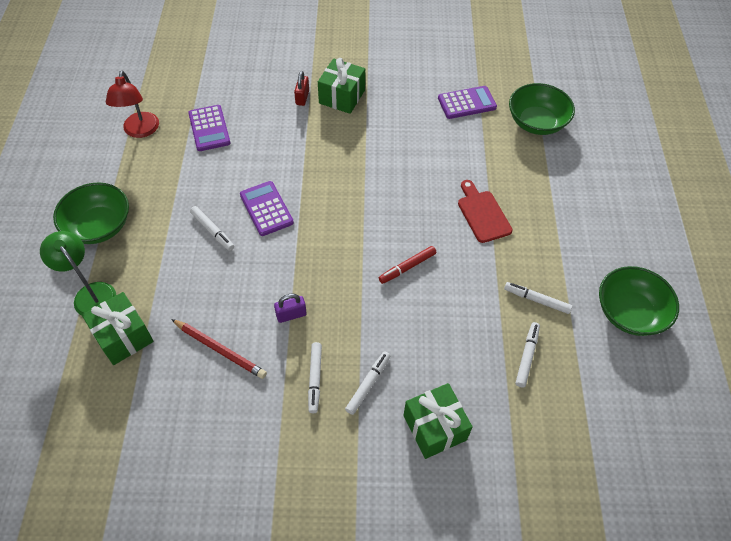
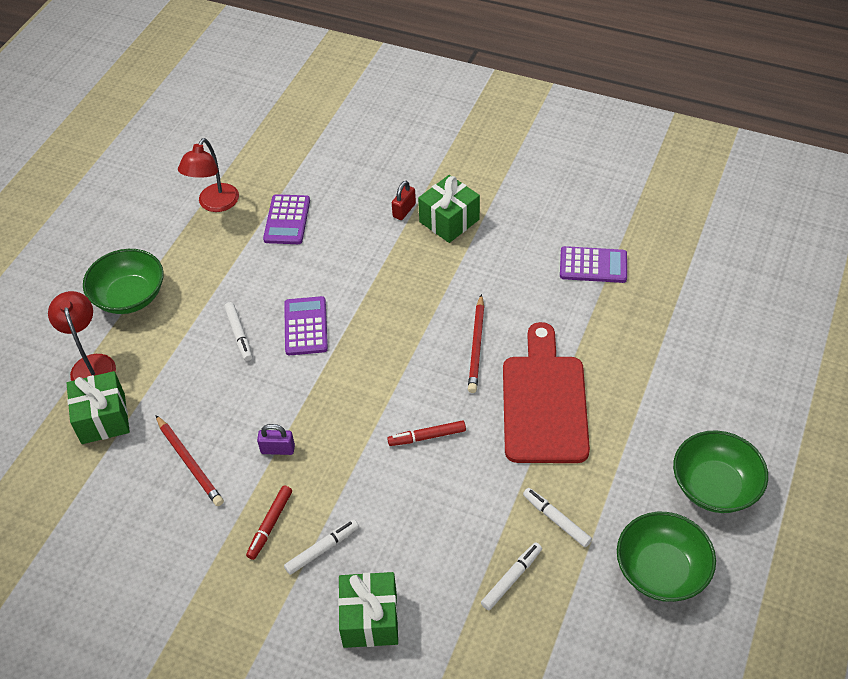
camera: 25 degrees right, 5 degrees down
(90, 293) = (91, 364): green lamp -> red lamp
(315, 379) = (270, 524): white marker -> red marker
(410, 186) = (476, 346): none -> red pencil
(482, 214) = (544, 402): red cutting board -> red cutting board, size x1.78
(536, 122) = (667, 311): green bowl -> green bowl (714, 486)

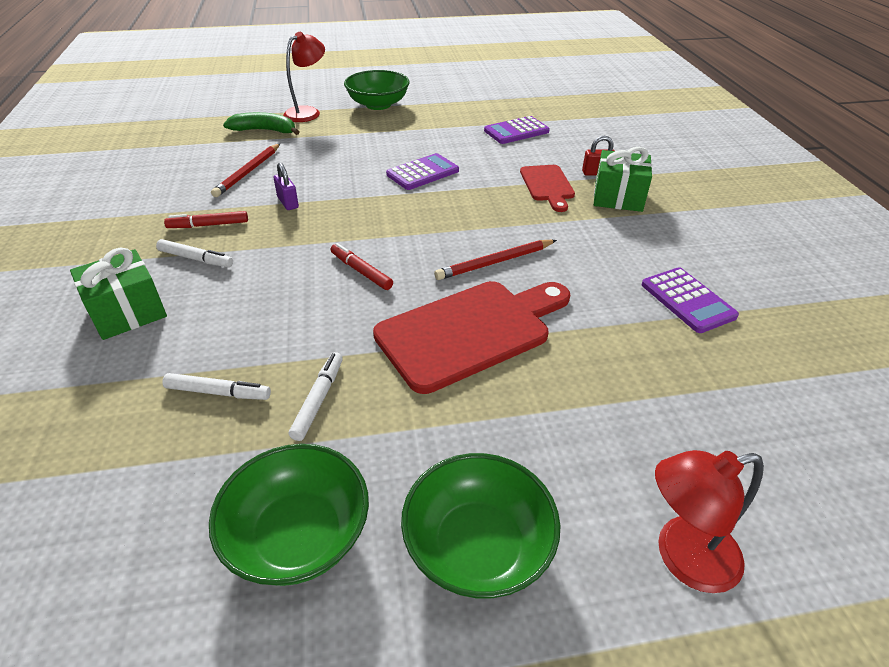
camera: 55 degrees right, 10 degrees down
(103, 418) = (264, 130): green gift -> green banana
(215, 204) = (494, 103): red lamp -> red lamp (682, 557)
(239, 334) = (386, 150): white marker -> none
(397, 253) = (547, 185): none -> red cutting board

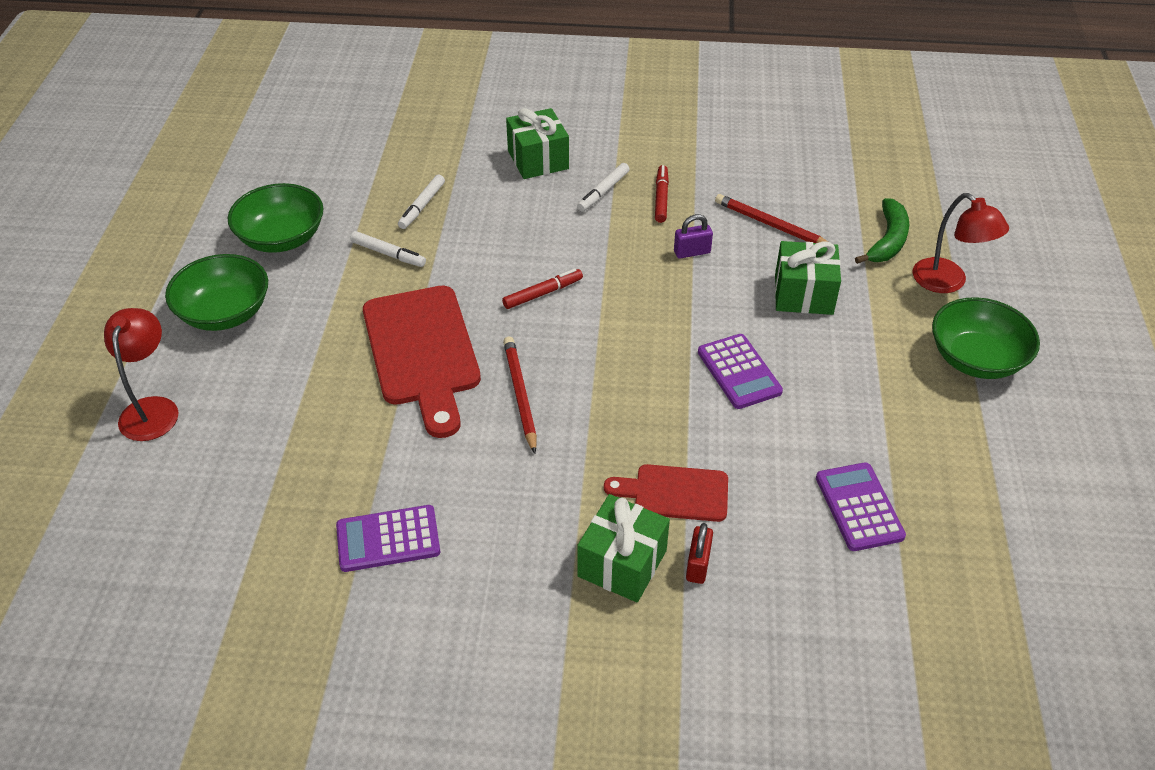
camera: 105 degrees right, 5 degrees up
(331, 155) = (803, 294): none -> green gift

